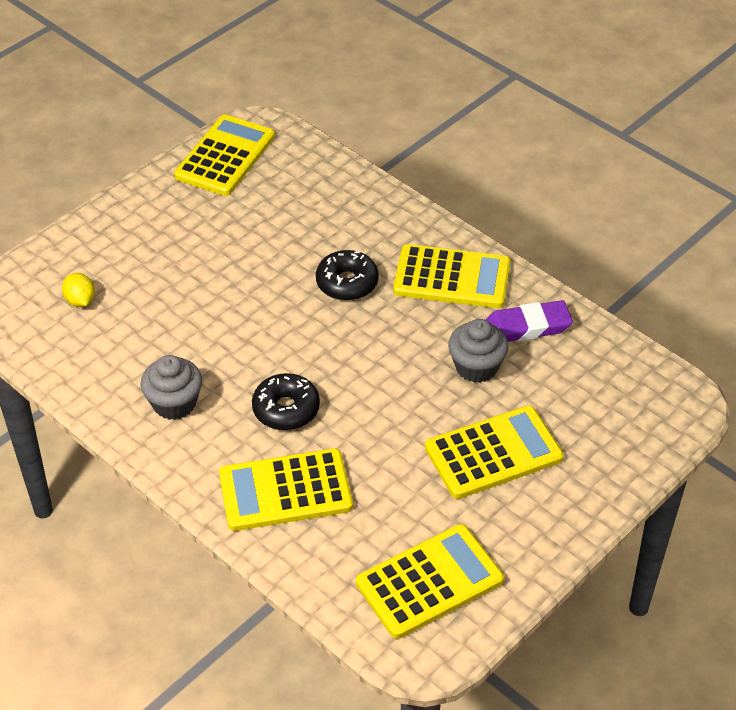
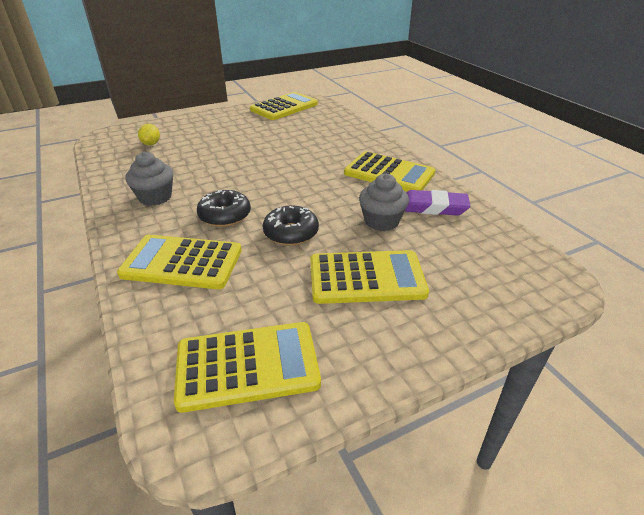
camera: 20 degrees right, 10 degrees down
(347, 283) = (316, 164): black donut -> black donut (291, 233)

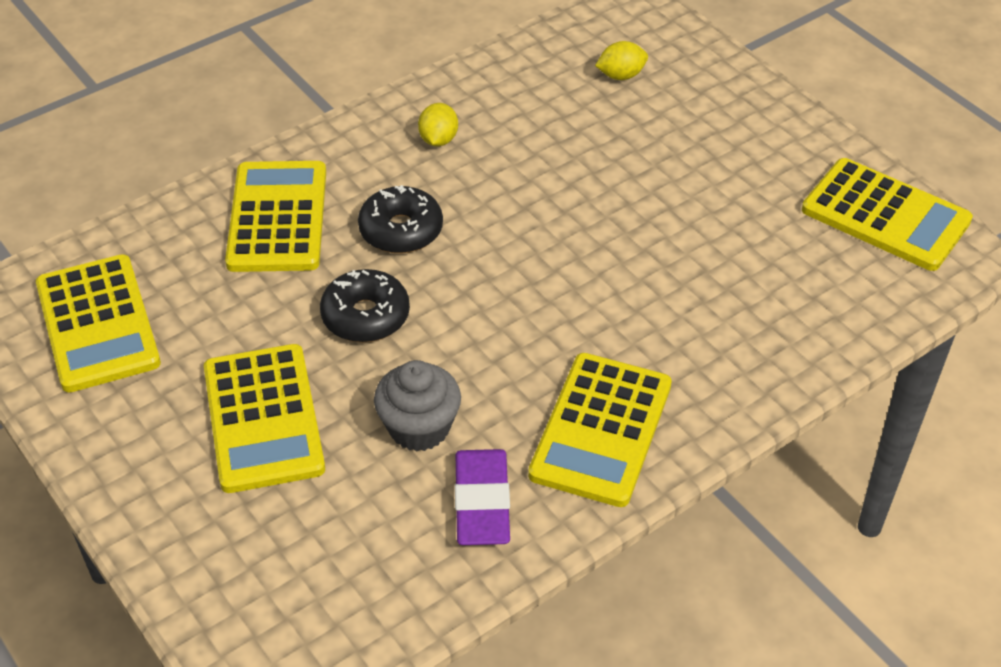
camera: 80 degrees right, 10 degrees up
(155, 197) = (438, 140): grey cupcake -> yellow lemon

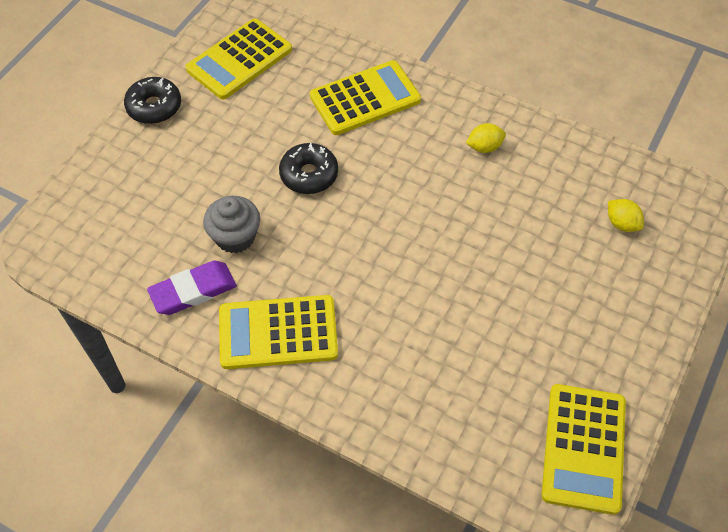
camera: 65 degrees right, 10 degrees up
(263, 418) = (207, 161): yellow calculator -> none
(401, 230) = (390, 162): black donut -> black donut (154, 107)

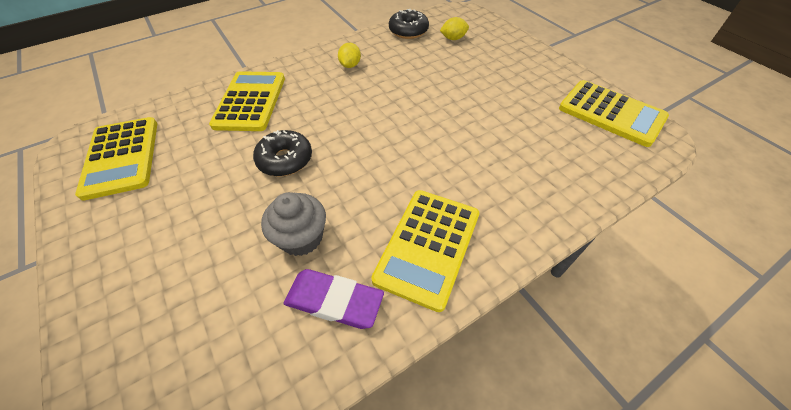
camera: 60 degrees left, 5 degrees down
(154, 107) = (87, 244): black donut -> black donut (408, 31)
(193, 291) = (334, 301): purple eraser -> purple eraser turned 75 degrees counterclockwise

